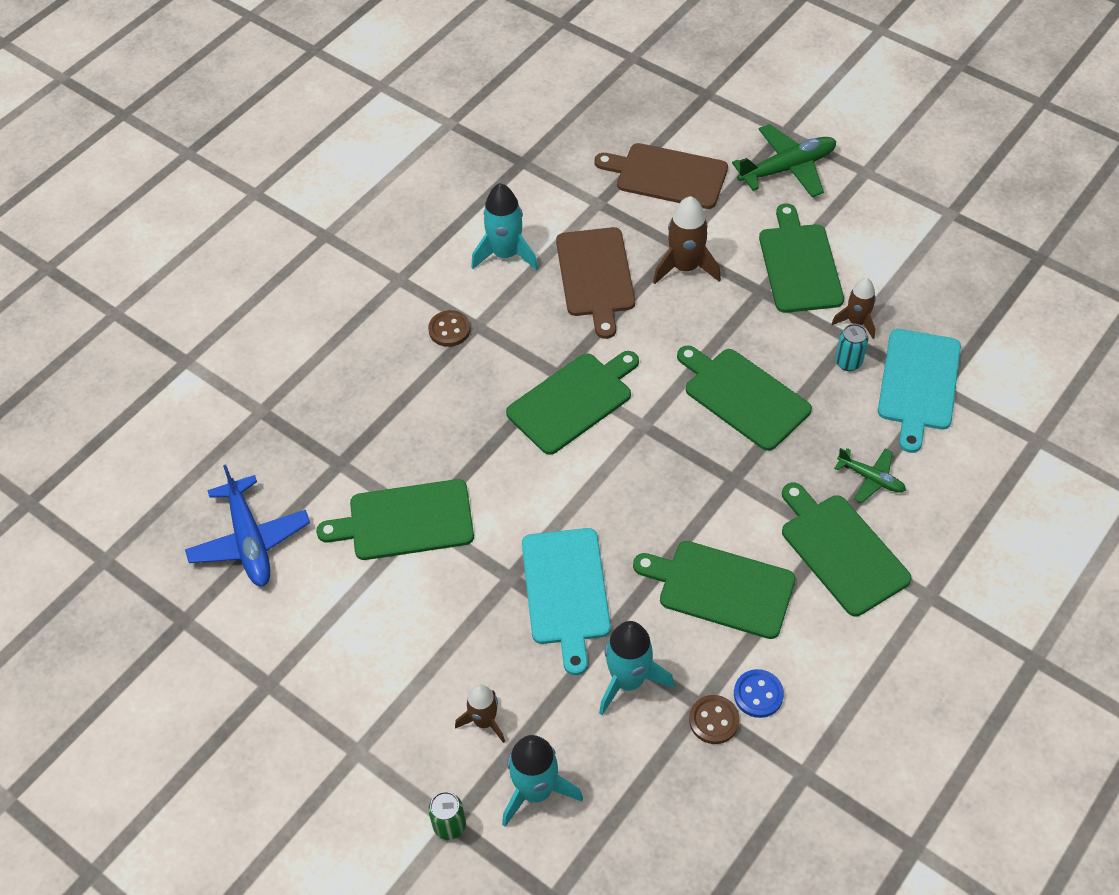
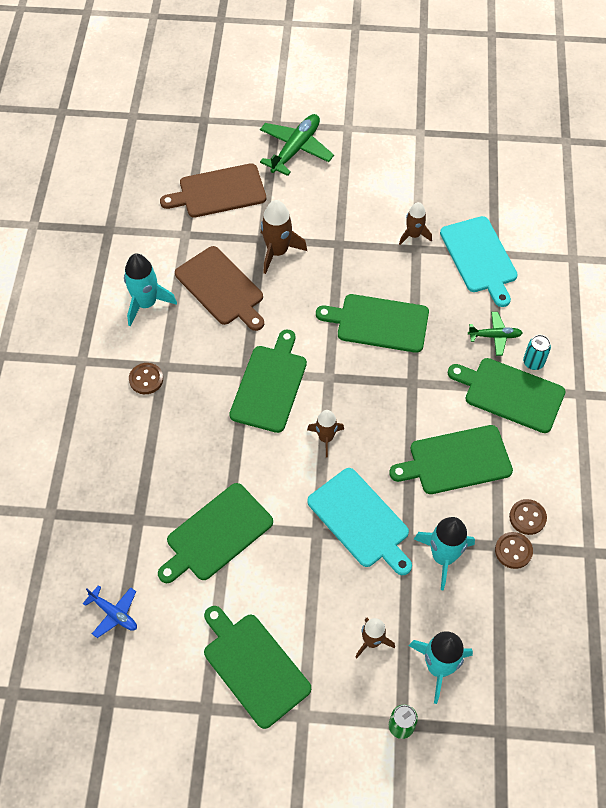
camera: 35 degrees left, 5 degrees up
(250, 541) = (114, 613): blue plane -> blue plane, size x0.57
(592, 486) = (325, 438): none -> brown rocket
(758, 694) = (527, 517): blue button -> brown button
(799, 264) = (350, 213): green cutting board -> green cutting board (254, 666)
(848, 362) = (427, 265): turquoise can -> turquoise can (533, 362)

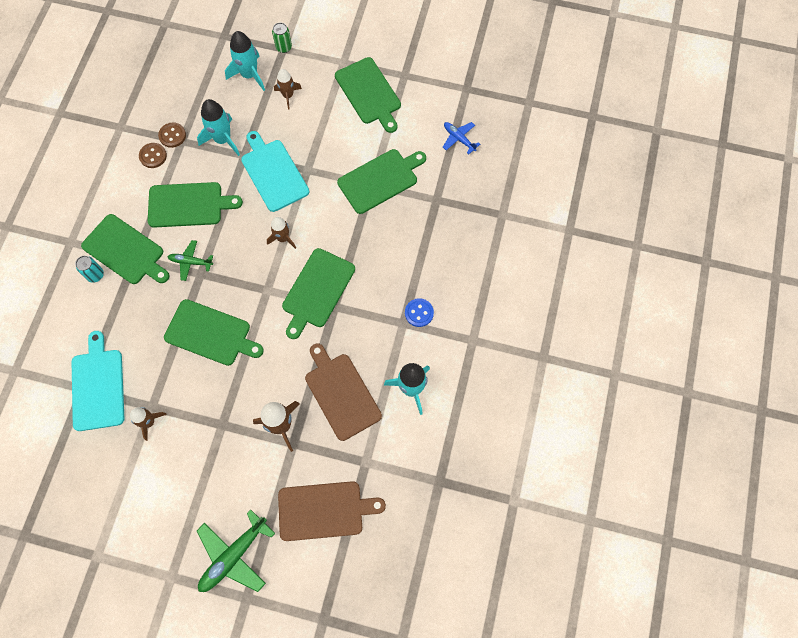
camera: 170 degrees left, 10 degrees up
(146, 379) = (419, 313): brown button -> blue button
(495, 336) = (116, 304): green plane -> green plane (190, 262)

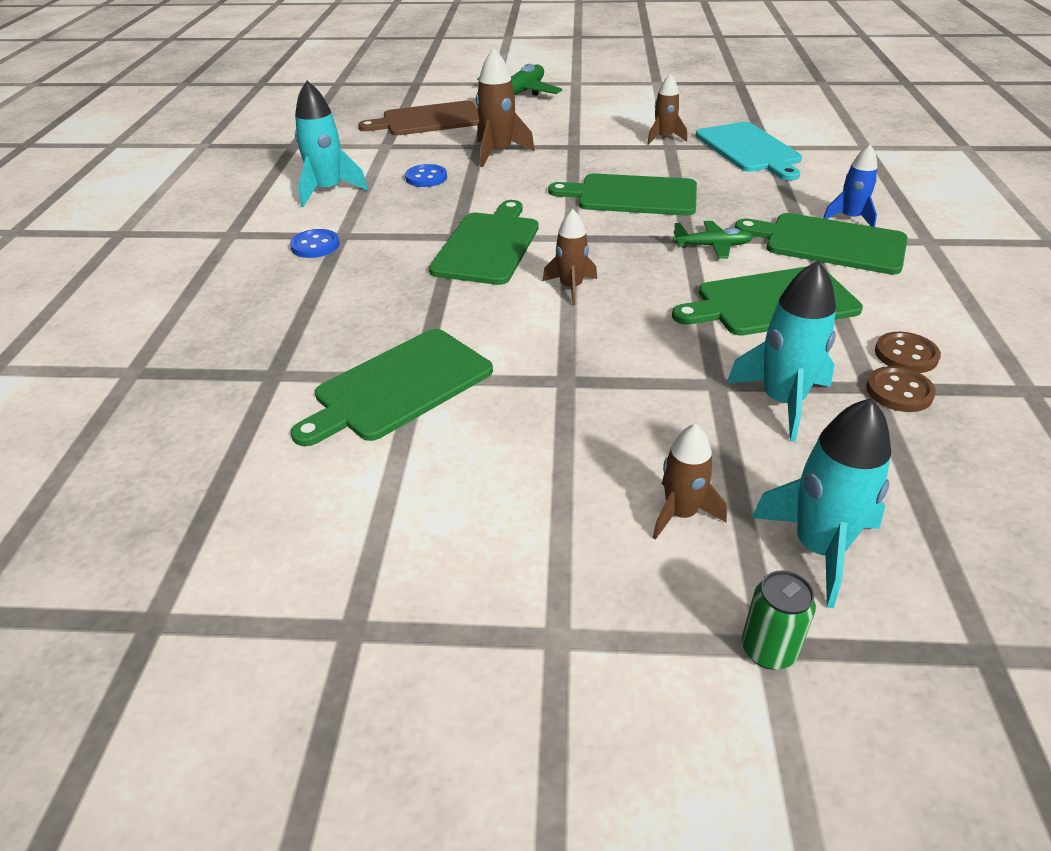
camera: 170 degrees right, 30 degrees down
(95, 275) = (850, 218): turquoise can -> blue rocket
(273, 173) = (635, 365): turquoise cutting board -> none
(341, 393) = (426, 178): brown cutting board -> blue button
(369, 93) = (455, 557): green cutting board -> none
(459, 139) = (201, 488): blue plane -> none

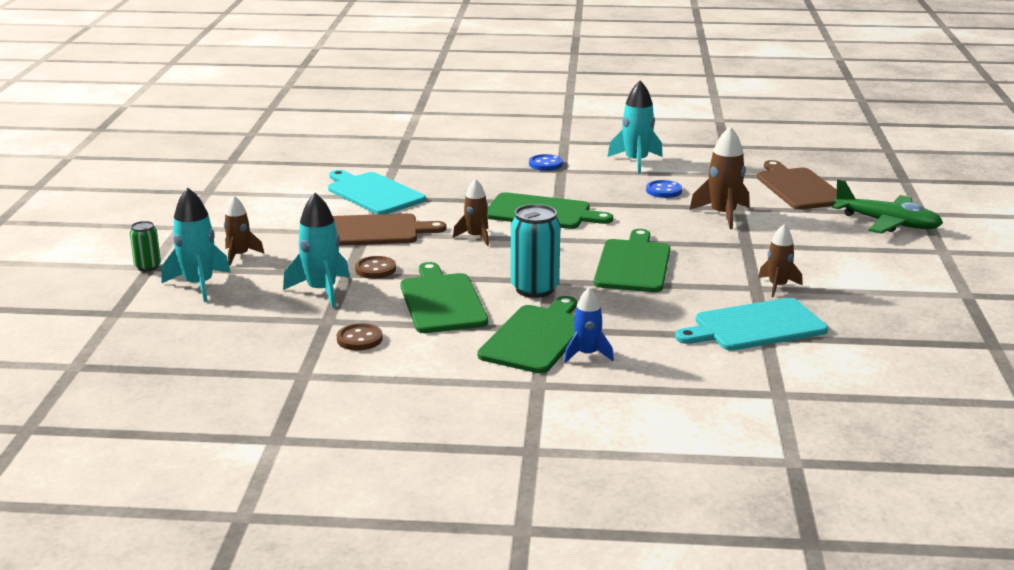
camera: 90 degrees right, 15 degrees down
(398, 386) = (373, 193): green cutting board -> turquoise cutting board
(558, 375) = (371, 231): none -> brown cutting board
(713, 246) = (534, 289): green plane -> turquoise can
(899, 391) = (318, 329): brown button -> brown button (375, 269)

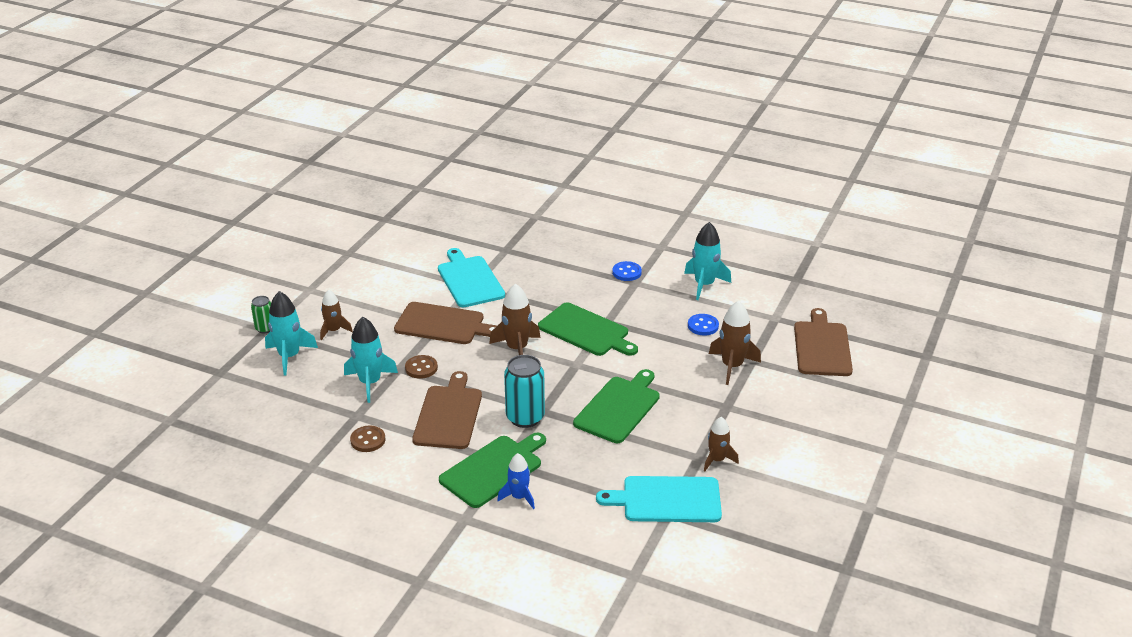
camera: 20 degrees right, 10 degrees up
(442, 301) = (449, 415): green cutting board -> brown cutting board
(476, 237) = (517, 348): brown rocket -> brown rocket, size x1.54
(887, 223) = (867, 407): green plane -> none

